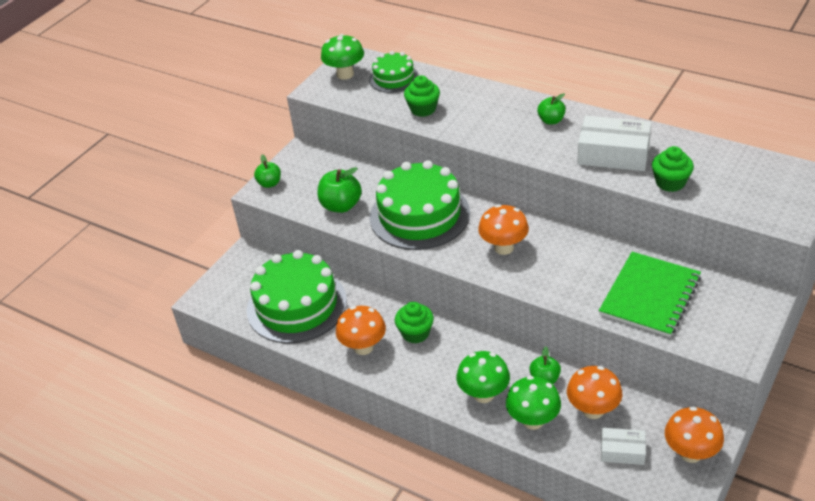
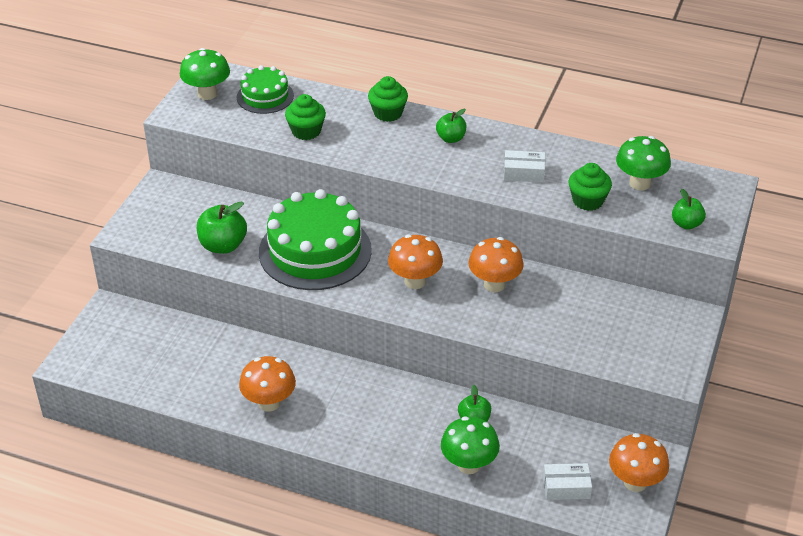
camera: 15 degrees left, 0 degrees up
(269, 183) = (133, 224): green apple -> green apple (686, 224)
(297, 305) = (183, 362): green cake -> none
(415, 333) = (325, 382): green cupcake -> green cupcake (388, 113)
(484, 394) = (411, 442): green mushroom -> green mushroom (640, 183)
(593, 410) = (529, 448): orange mushroom -> orange mushroom (494, 284)
(613, 154) = (523, 172): white box -> white box, size x0.56
(649, 296) = (577, 322): green notebook -> none

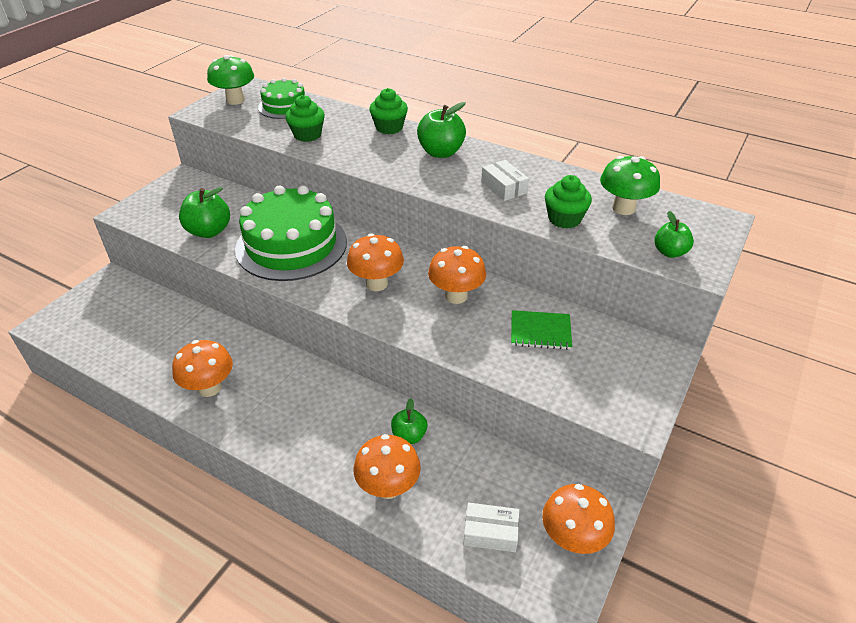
camera: 10 degrees right, 0 degrees up
(451, 138) = (441, 152): green apple -> green apple, size x1.60
(469, 465) = (388, 487): green mushroom -> orange mushroom
(523, 172) = (504, 187): white box -> white box turned 45 degrees clockwise
(580, 309) = (540, 331): none -> green notebook

